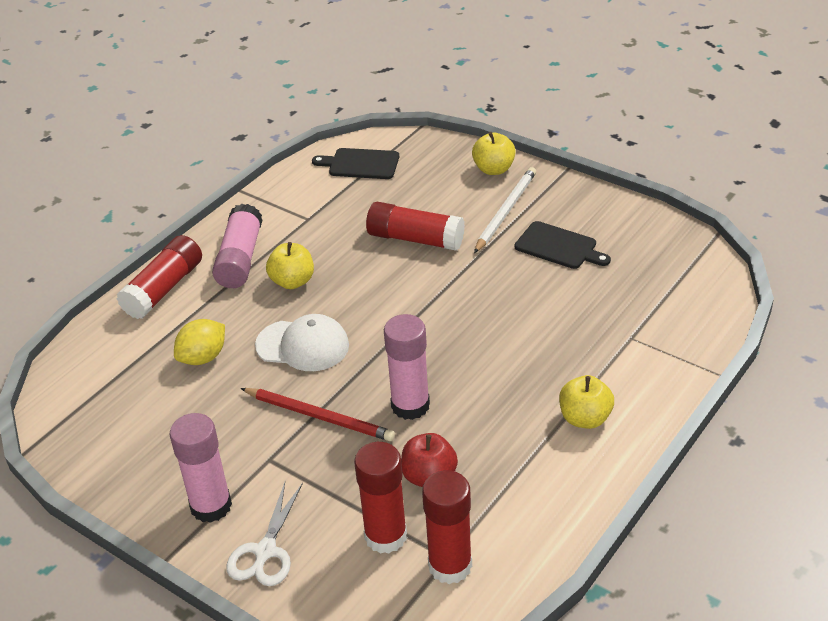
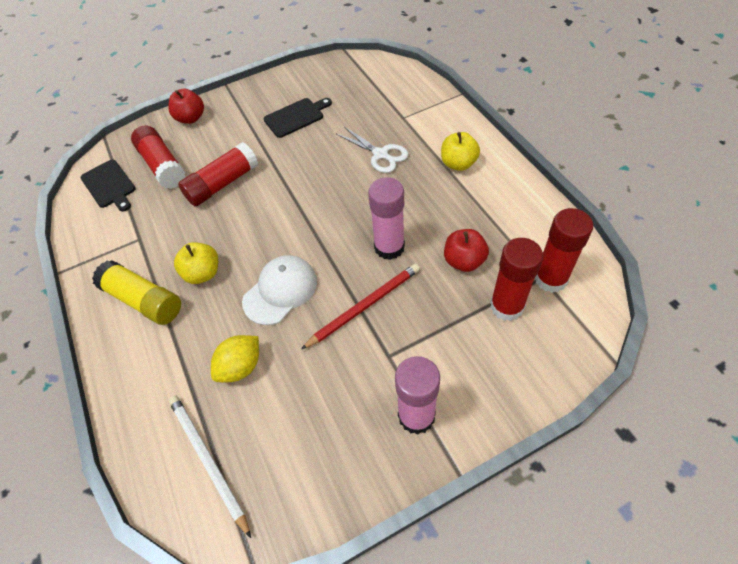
camera: 60 degrees left, 15 degrees up
(164, 289) = (130, 371): red glue stick -> red glue stick (162, 166)
(203, 357) = (241, 367): yellow lemon -> yellow lemon turned 60 degrees clockwise
(240, 259) = (144, 300): pink glue stick -> yellow glue stick
(265, 551) = (484, 391): white scissors -> white scissors (380, 154)
(360, 164) = (109, 185): black cutting board -> black cutting board turned 75 degrees counterclockwise
(494, 169) = (191, 118): yellow apple -> red apple
(506, 211) = (239, 128): white pencil -> white pencil (208, 460)

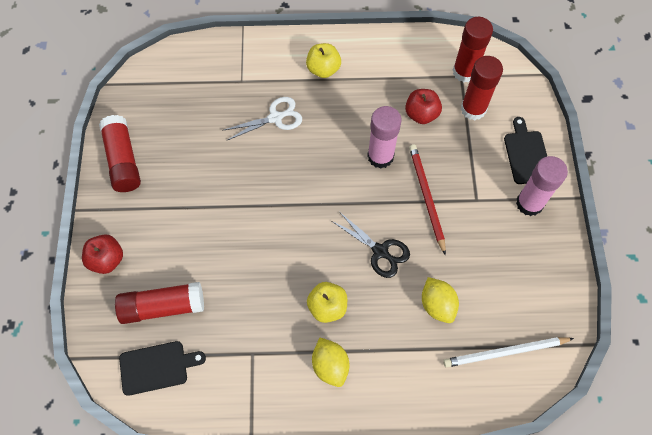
camera: 70 degrees left, 10 degrees up
(144, 300) = (330, 365): yellow glue stick -> yellow lemon
(222, 184) = (227, 258): red glue stick -> red glue stick (123, 160)
(280, 291) = (380, 251): white cap -> black scissors
(296, 117) = (177, 164): black cutting board -> black cutting board (526, 155)

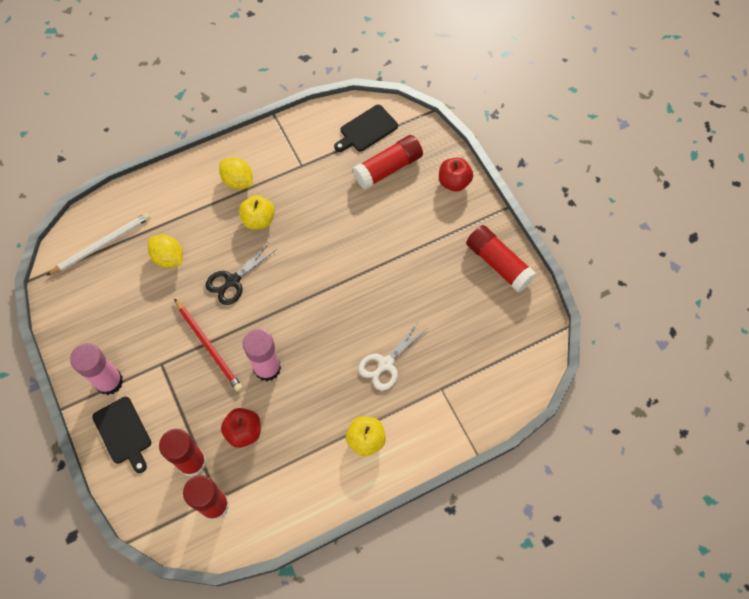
camera: 155 degrees right, 0 degrees up
(380, 251) = (233, 281): black scissors -> black scissors turned 60 degrees counterclockwise

